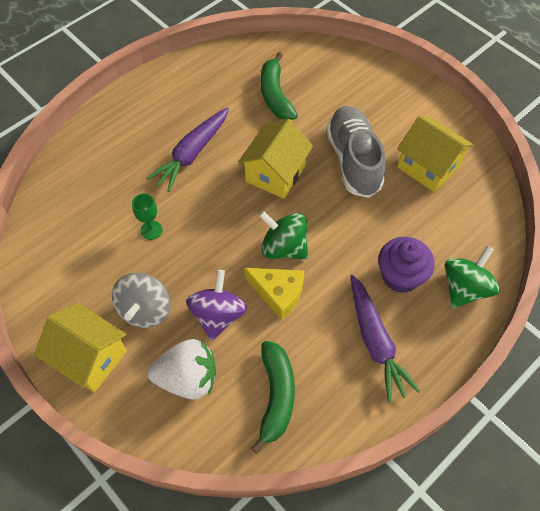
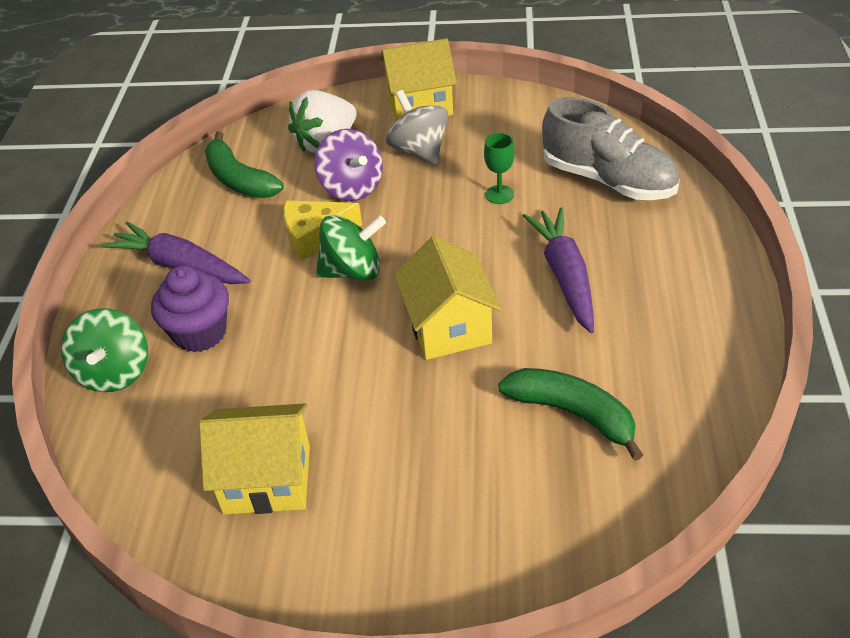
camera: 140 degrees right, 15 degrees down
(353, 160) = (374, 411): grey shoe -> grey shoe (608, 180)

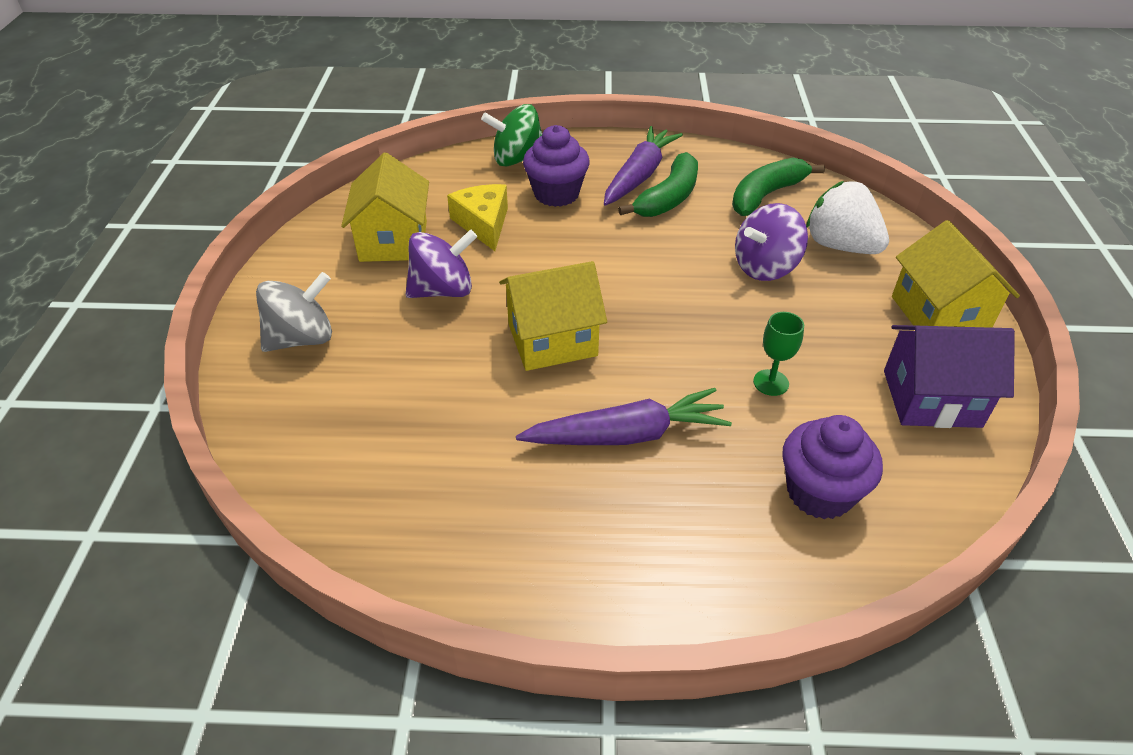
camera: 85 degrees right, 0 degrees up
(315, 236) = (685, 247): yellow cheese -> yellow cheese (483, 224)
(353, 271) = (634, 274): green spinning top -> none
(367, 419) = (443, 290): none -> purple spinning top
(419, 151) = (843, 315): grey spinning top -> grey spinning top (302, 338)
(511, 120) = (931, 398): none -> purple house
(572, 413) = (421, 428): green banana -> green banana (668, 198)
(608, 180) = (819, 492): grey shoe -> purple cupcake

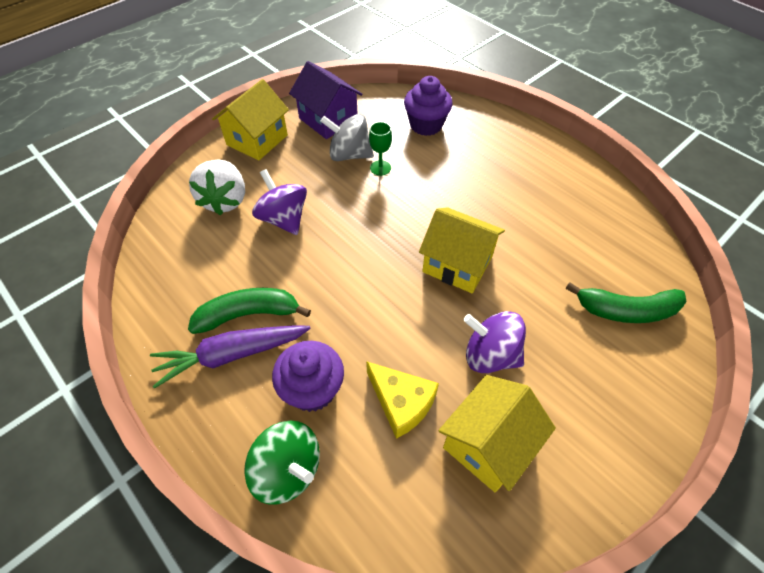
camera: 135 degrees left, 10 degrees up
(302, 338) = (620, 387): grey spinning top -> grey spinning top (349, 155)
(483, 224) = (401, 403): yellow cheese -> yellow cheese turned 75 degrees counterclockwise
(626, 435) = (476, 192): purple carrot -> none
(765, 267) = (284, 219): purple spinning top -> purple spinning top turned 135 degrees counterclockwise
(766, 195) = (192, 264): green banana -> green banana (626, 310)

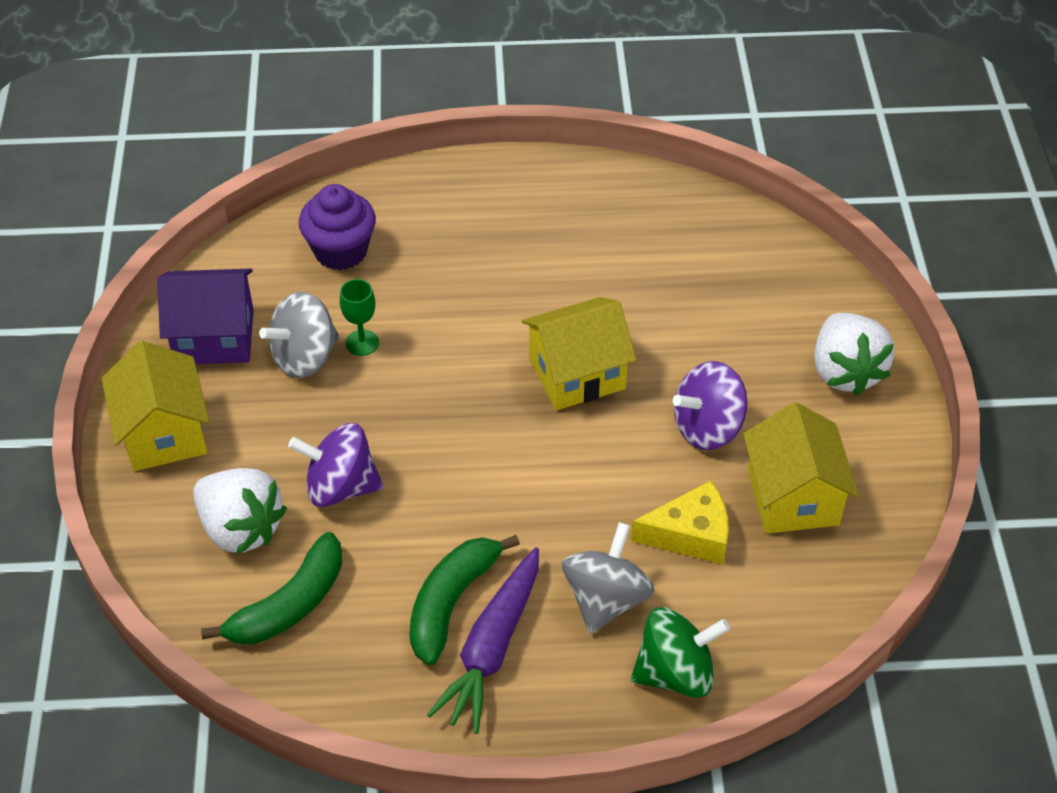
camera: 50 degrees left, 5 degrees down
(312, 389) = (606, 599): purple cupcake -> grey spinning top
(620, 404) = (845, 372): none -> white strawberry
(626, 310) = (763, 288): green banana -> green banana (289, 604)

